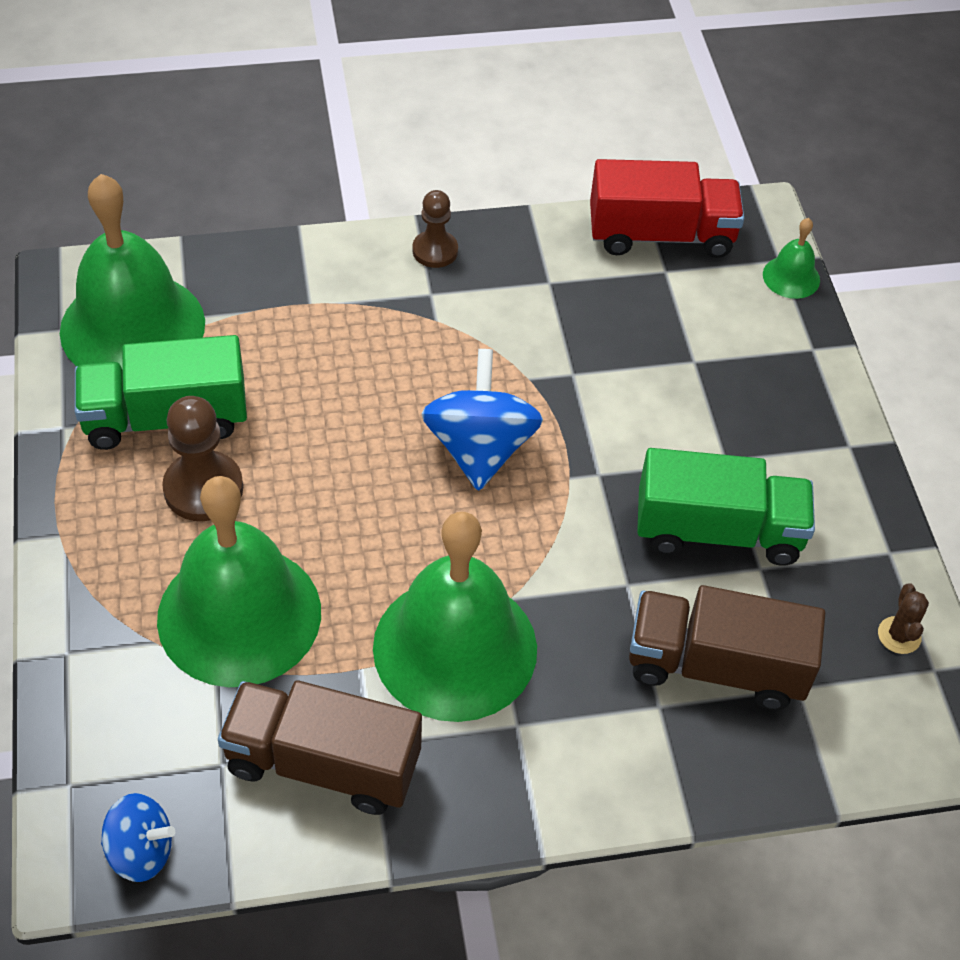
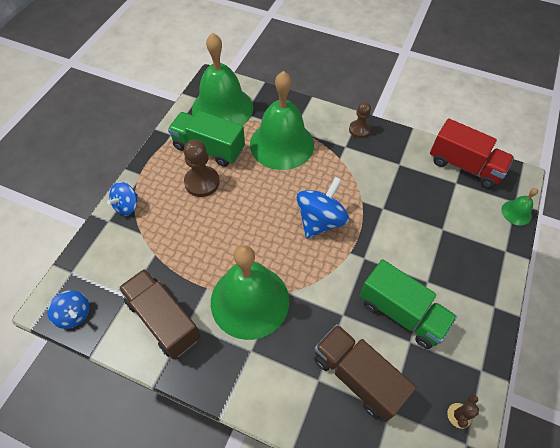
camera: 35 degrees right, 5 degrees up
(83, 607) = (127, 206): none -> blue spinning top
(239, 615) = (178, 239): green bell -> green bell (282, 144)

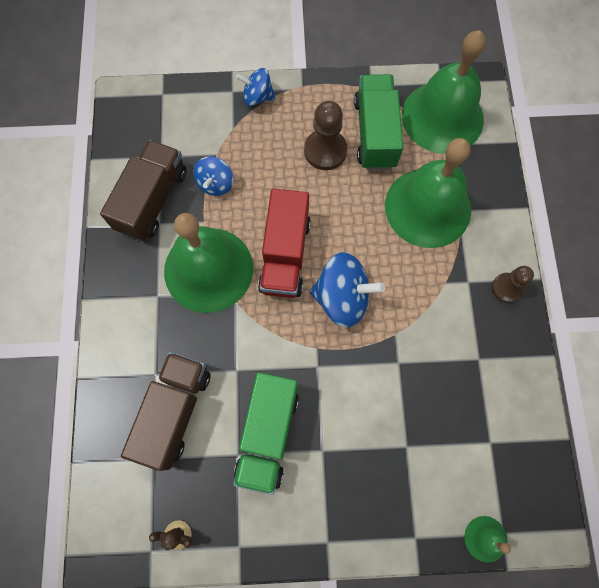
camera: 65 degrees right, 15 degrees up
(74, 314) = (123, 122): blue spinning top -> blue spinning top (216, 184)
(464, 166) = (526, 446): red truck -> red truck (285, 255)

